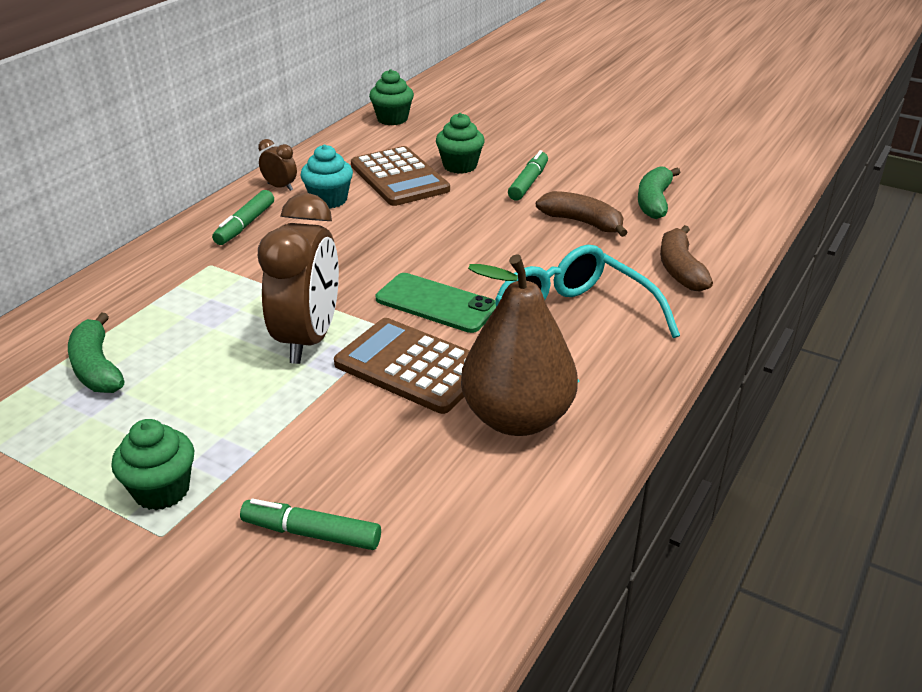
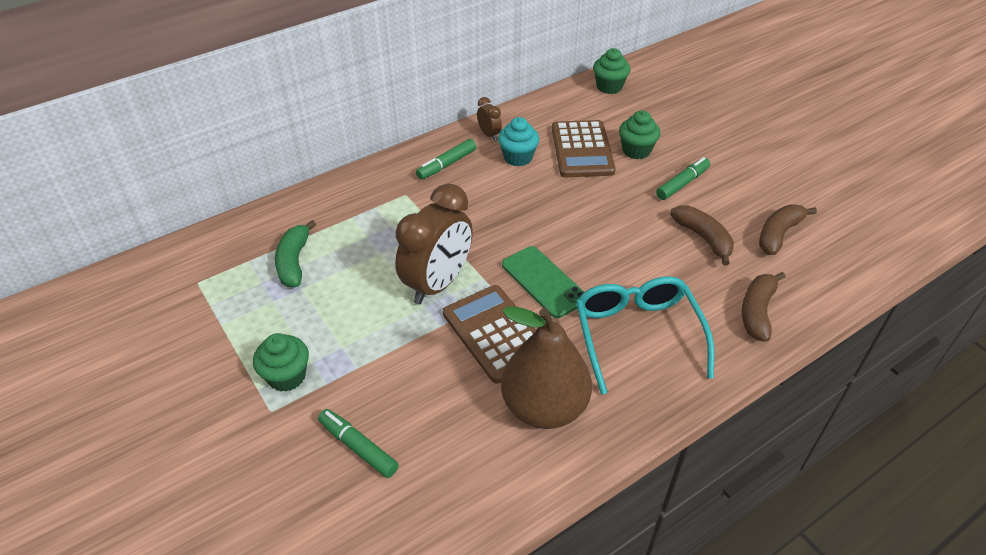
camera: 25 degrees right, 10 degrees up
(654, 201) = (778, 234): green banana -> brown banana

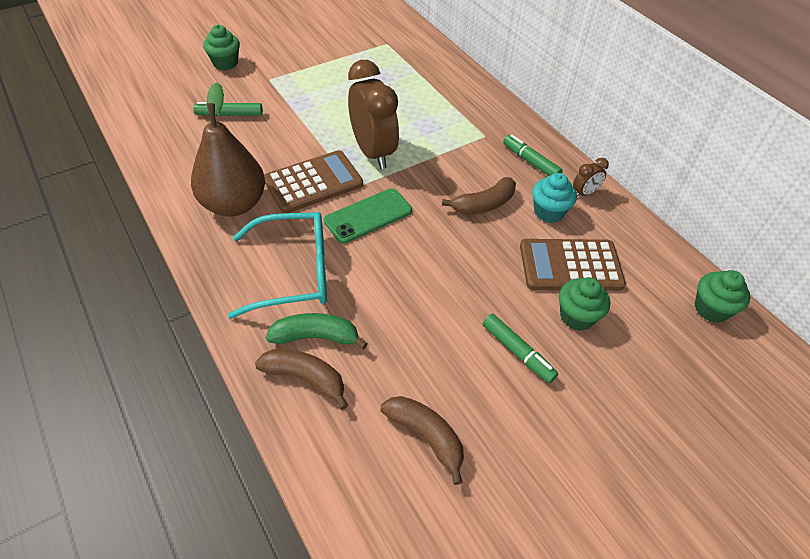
camera: 90 degrees right, 5 degrees up
(287, 376) = (295, 84): green cupcake -> green cupcake (225, 63)
(294, 262) = (404, 81): green banana -> green banana (316, 337)
(358, 447) = (229, 114): green marker -> green marker turned 135 degrees counterclockwise
(437, 284) = (373, 152): brown clock -> brown clock turned 150 degrees counterclockwise
(703, 238) = (421, 353): brown banana -> brown banana (483, 204)

